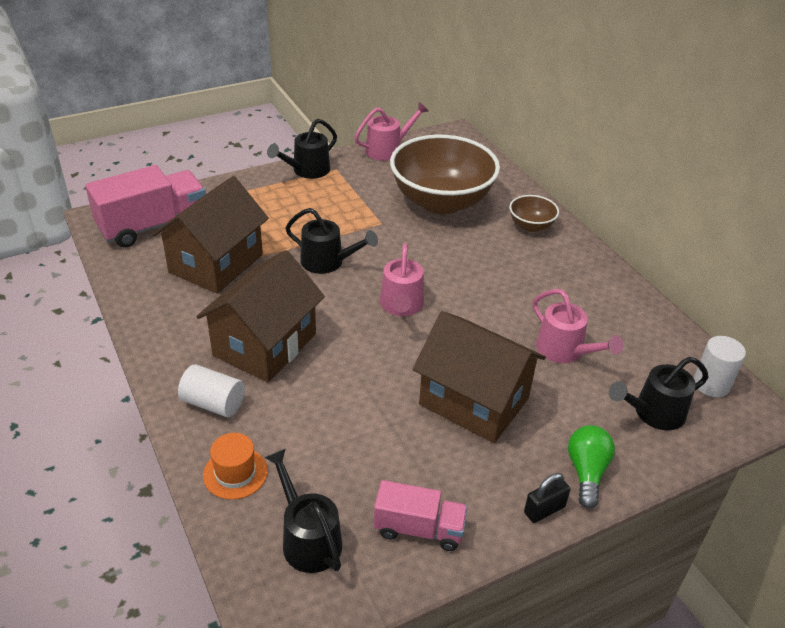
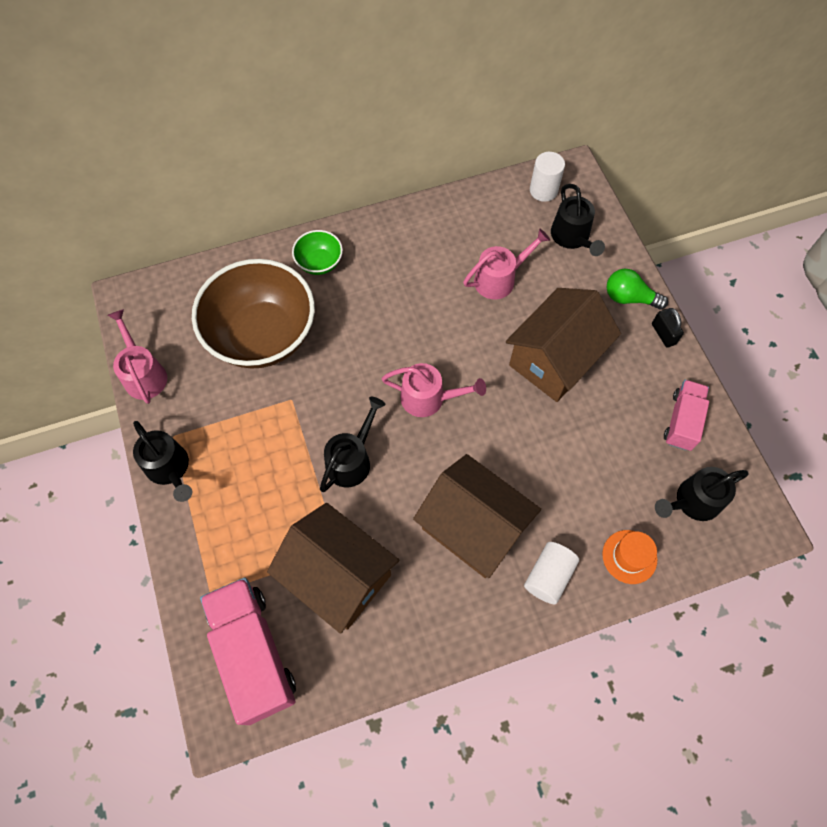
camera: 80 degrees left, 25 degrees up
(531, 226) = (319, 263): brown bowl -> green bowl

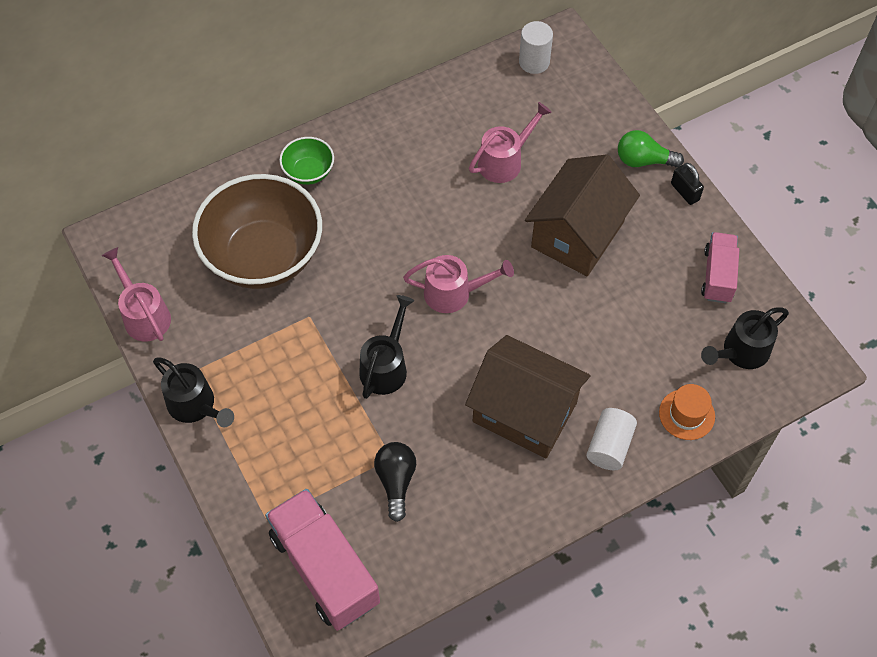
camera: 10 degrees left, 5 degrees down
(338, 576) = (396, 481): brown house -> black light bulb
(572, 238) = (573, 107): black watering can -> none

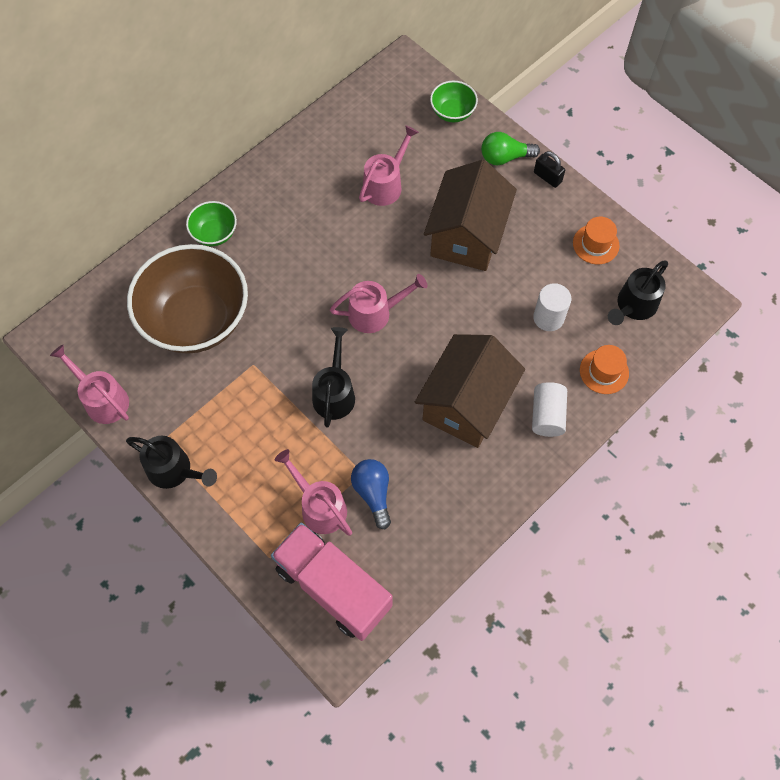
camera: 15 degrees left, 5 degrees up
(335, 480) = (319, 506): none -> pink watering can
(396, 481) = (373, 493): black light bulb -> blue light bulb
(524, 412) = (466, 404): brown house -> brown house turned 75 degrees counterclockwise
(534, 62) = (385, 90): white cylinder -> white cylinder (548, 318)
(600, 100) = (452, 112): none -> green bowl
(718, 275) = (596, 244): pink truck -> orange hat

